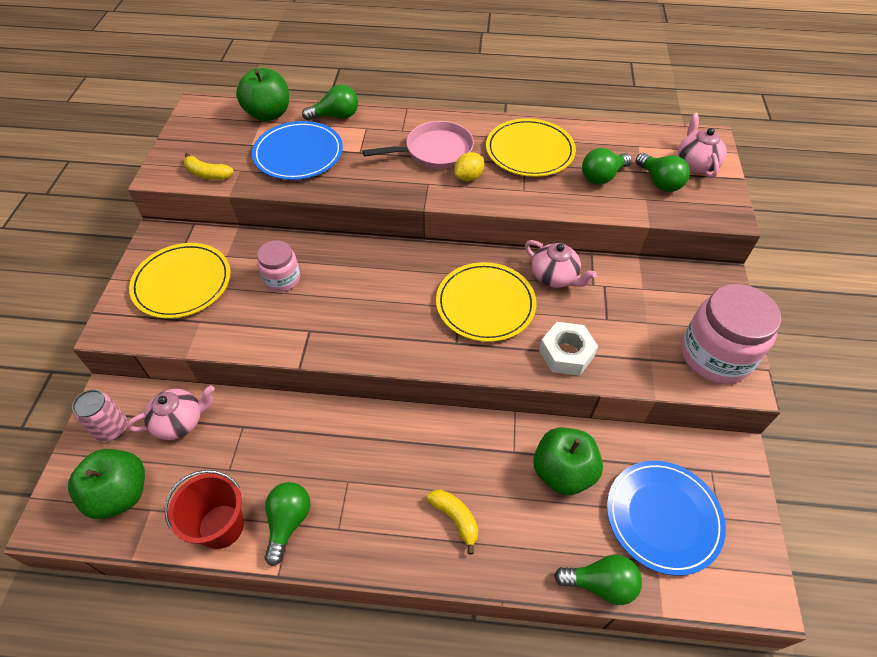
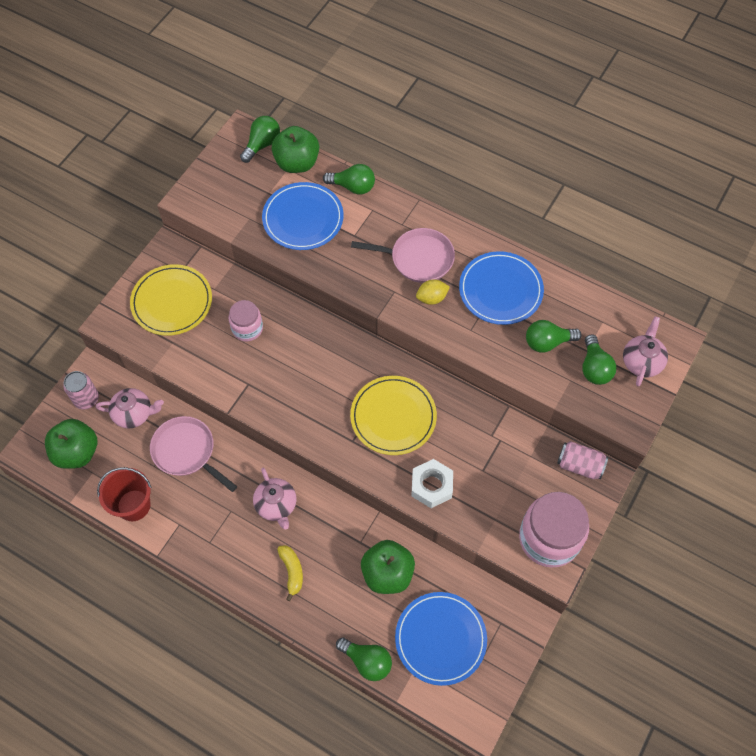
camera: 25 degrees right, 10 degrees up
(208, 174) = (222, 213): yellow banana -> none
(264, 437) = (187, 452): none -> pink pan
(288, 522) = (178, 522): green light bulb -> green light bulb (262, 145)
(529, 151) = (500, 290): yellow plate -> blue plate
(554, 277) = (464, 415): pink teapot -> pink teapot (276, 505)
(693, 279) = (579, 465): none -> pink can

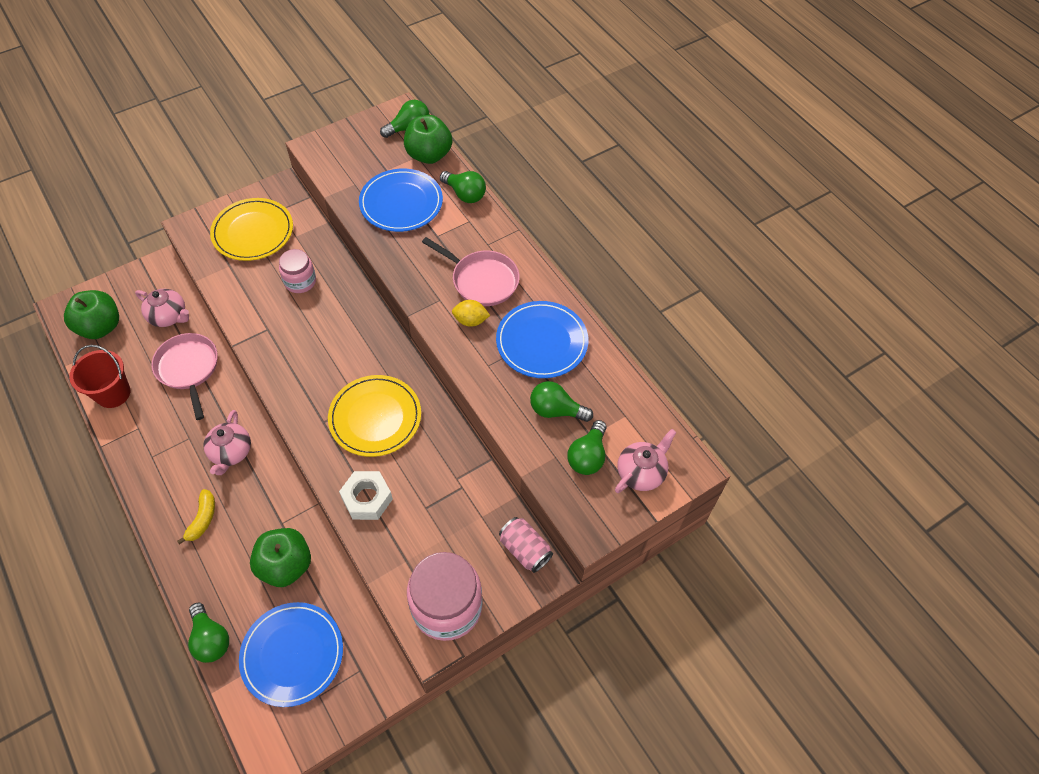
camera: 25 degrees right, 5 degrees down
(86, 399) = (140, 286): pink can -> none

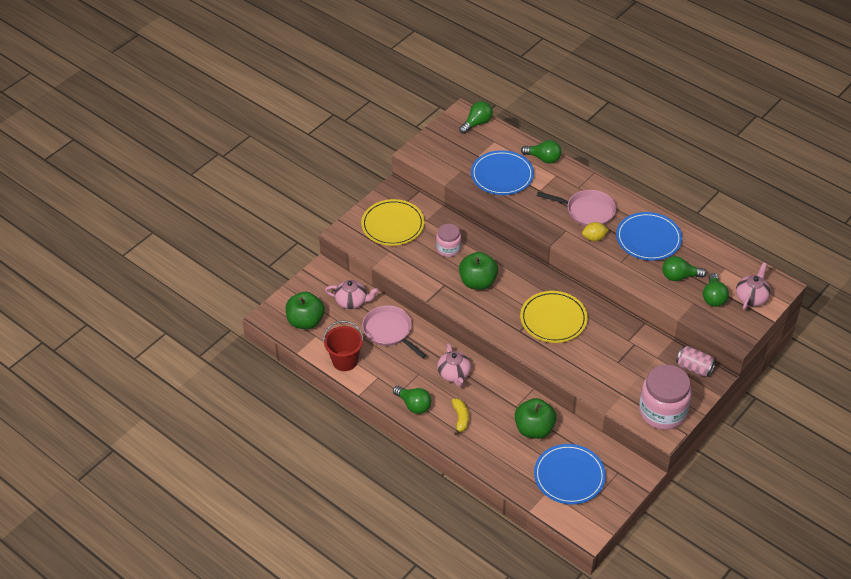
camera: 15 degrees left, 10 degrees down
(211, 639) = (510, 483): green light bulb -> green light bulb (413, 405)
(367, 499) = (576, 367): white nut -> none
(429, 155) = (502, 138): green apple -> green apple (478, 282)

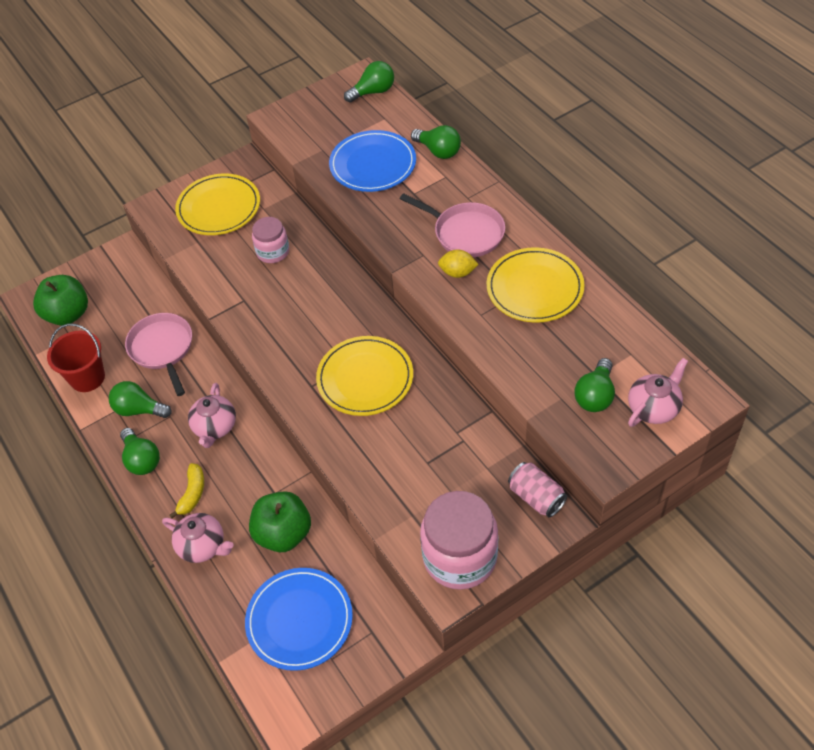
camera: 20 degrees right, 5 degrees up
(352, 301) = (137, 299): pink teapot -> pink teapot (203, 546)
(478, 282) = (288, 305): green apple -> none
(648, 239) = (535, 288): blue plate -> yellow plate
(679, 276) = (557, 353): green light bulb -> green light bulb (139, 409)

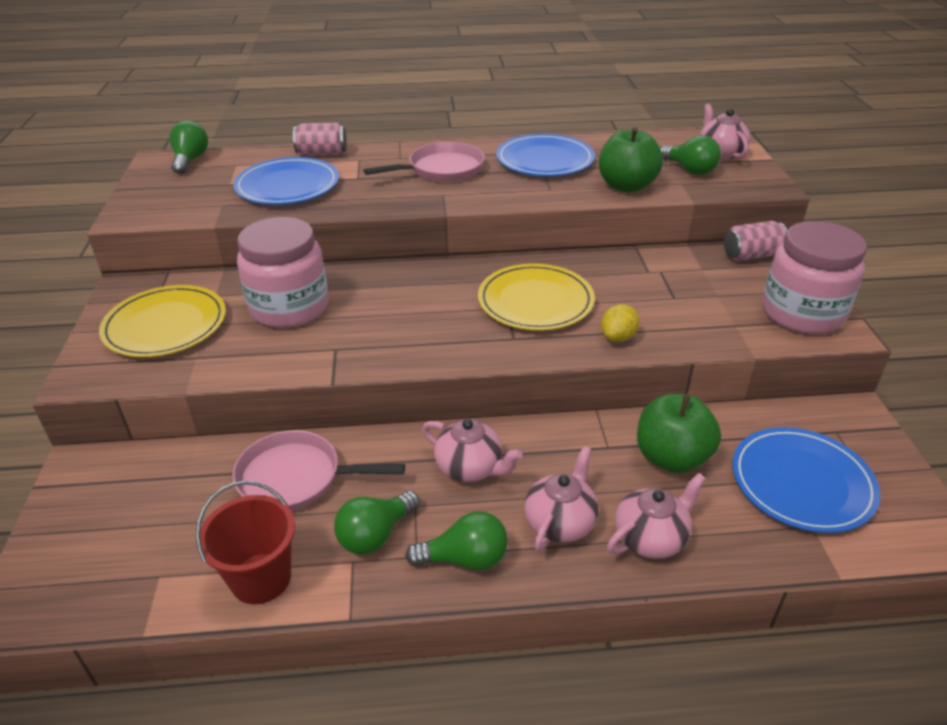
camera: 65 degrees left, 15 degrees down
(68, 314) = (114, 565): green apple -> green apple (626, 186)
(192, 494) = (560, 522): yellow banana -> pink teapot
(273, 252) = (289, 307): pink jar -> pink jar, size x1.77
(438, 151) = (322, 153): green light bulb -> pink can
(458, 272) = (486, 185): yellow lemon -> yellow lemon (618, 337)
(535, 288) = (545, 160): yellow plate -> blue plate

